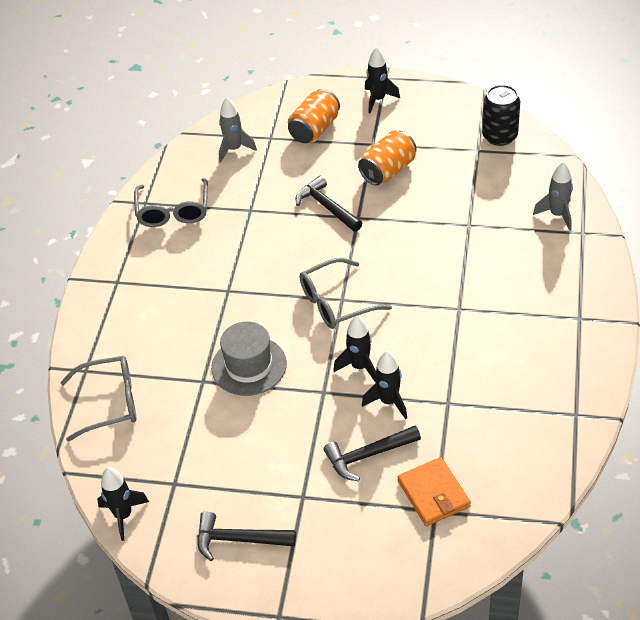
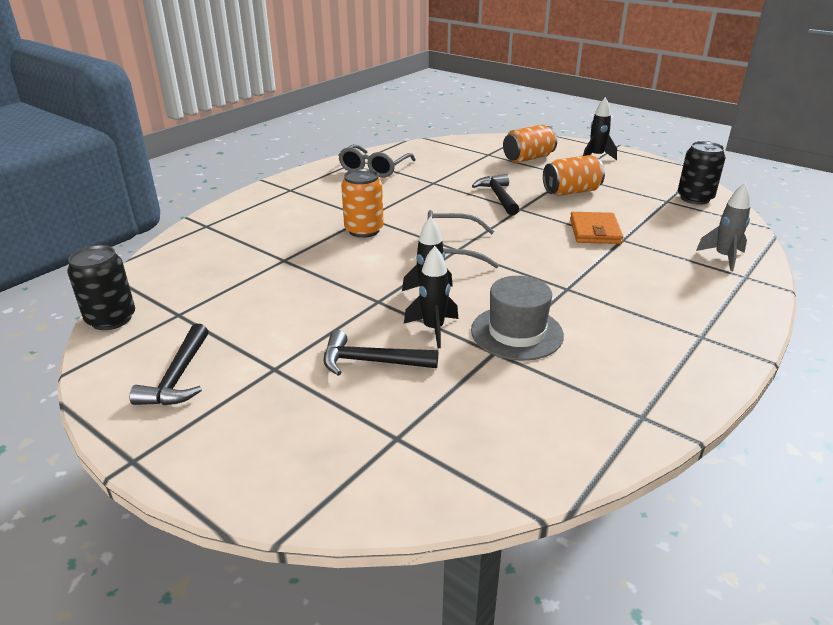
camera: 25 degrees right, 15 degrees down
(110, 403) = (198, 248): grey glasses -> none
(123, 515) = (111, 319): black rocket -> black can
(234, 149) = (454, 153): grey rocket -> none
(239, 539) = (178, 377): black hammer -> black hammer turned 120 degrees counterclockwise
(241, 310) = (364, 230): none -> orange can
(249, 366) = (332, 263): grey hat -> grey hat (517, 333)
(433, 494) = (409, 422): orange wallet -> orange wallet (595, 231)

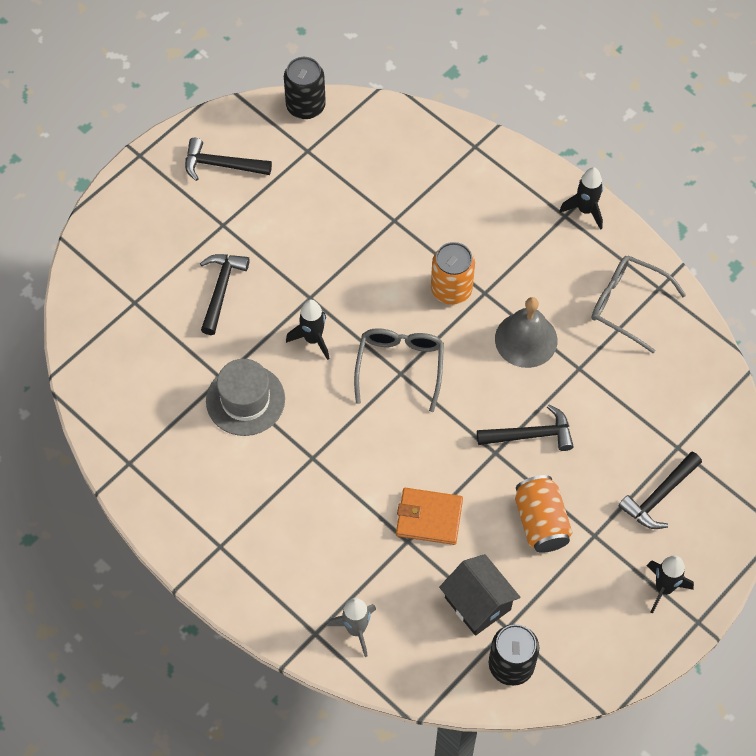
camera: 95 degrees right, 30 degrees up
(411, 200) = (526, 339): none -> grey bell
(433, 329) = (259, 337): black rocket -> black rocket (585, 210)
(528, 158) = (659, 496): orange can -> black hammer
(656, 211) = (477, 603): none -> black house

